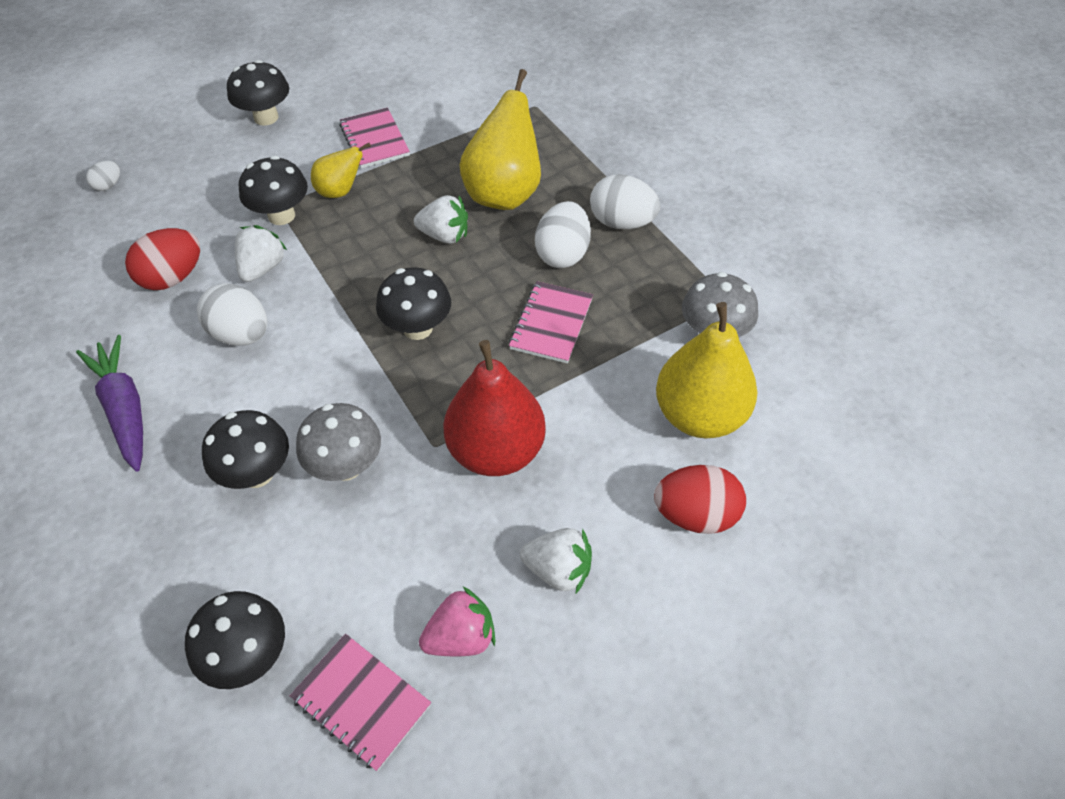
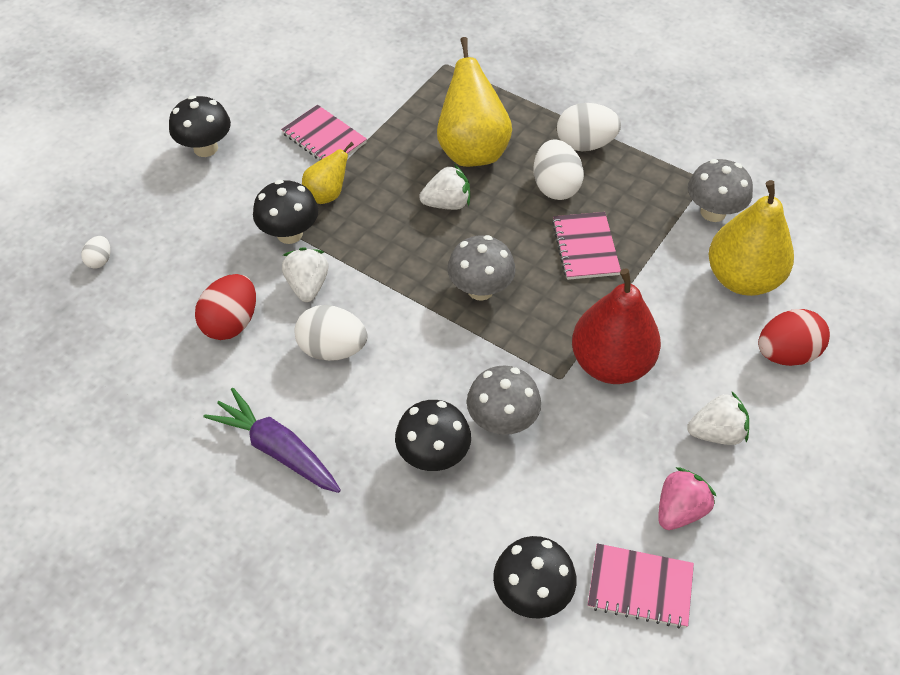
camera: 25 degrees left, 0 degrees up
(418, 328) = (480, 289): black mushroom -> grey mushroom

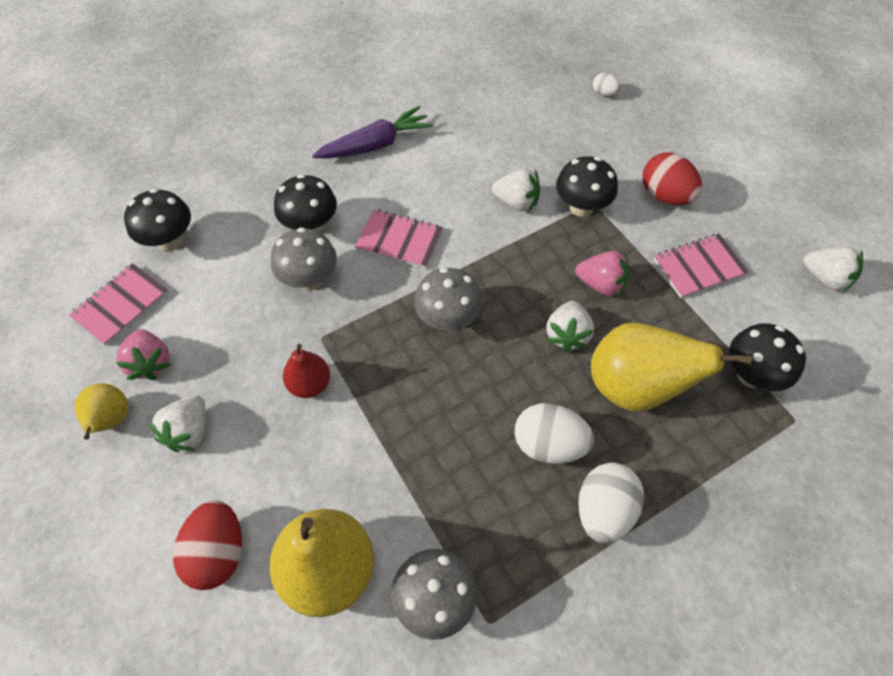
camera: 115 degrees right, 5 degrees up
(205, 148) = (714, 179): black mushroom -> black mushroom (751, 375)
(231, 323) = (503, 149): red egg -> red egg (665, 196)
(296, 64) = (825, 278): none -> white strawberry
(327, 195) = (618, 246): yellow pear -> yellow pear (111, 420)
(332, 349) = (443, 199): white egg -> none
(379, 196) = (601, 284): none -> pink strawberry
(585, 247) = (452, 431): pink notebook -> pink notebook (399, 240)
(611, 363) = (310, 384): red pear -> red pear, size x0.54

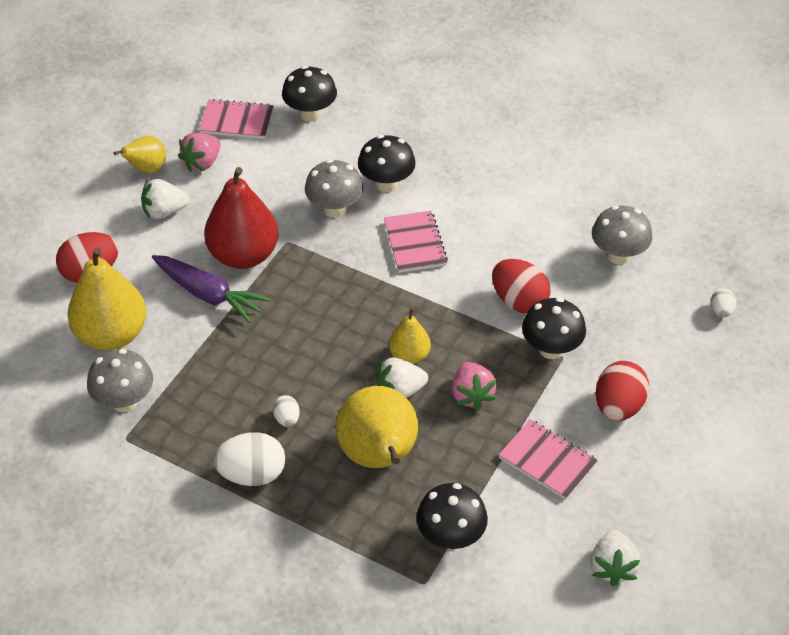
camera: 60 degrees right, 10 degrees down
(310, 384) = (243, 255): red pear -> red pear, size x1.86
(376, 145) = (507, 180): purple carrot -> purple carrot (209, 295)
(448, 319) = (359, 308): grey mushroom -> grey mushroom (618, 255)
(516, 202) = (519, 301): white strawberry -> red egg
(529, 307) = (409, 356): none -> yellow pear
(549, 445) = (287, 419): white egg -> white egg, size x0.51

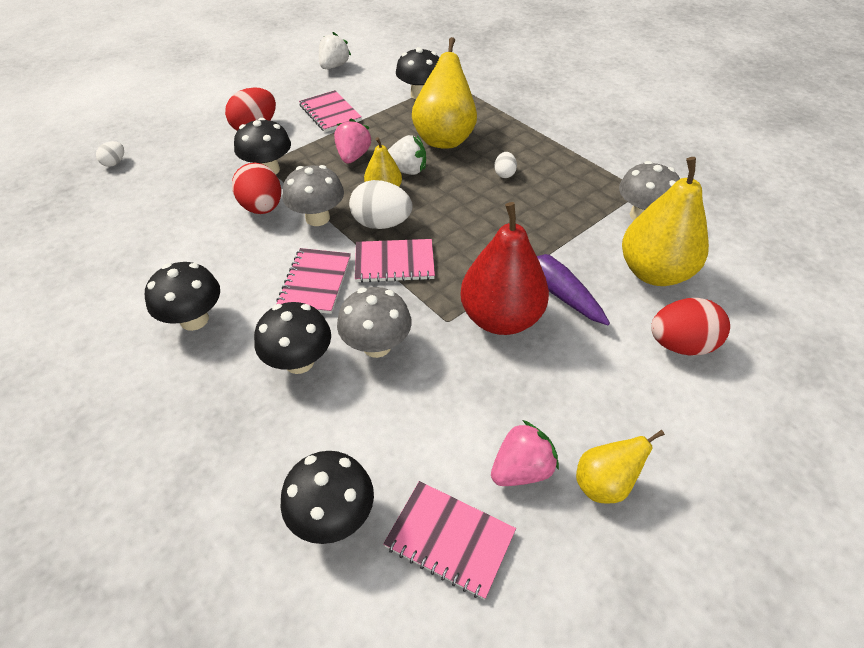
camera: 160 degrees left, 0 degrees up
(164, 212) = (585, 402): white strawberry -> none
(252, 474) = (542, 149): white egg -> white egg (381, 223)
(356, 279) = (394, 263): none -> pink notebook
(489, 190) = (194, 319): none -> black mushroom
(618, 255) = (142, 222): grey mushroom -> grey mushroom (317, 218)

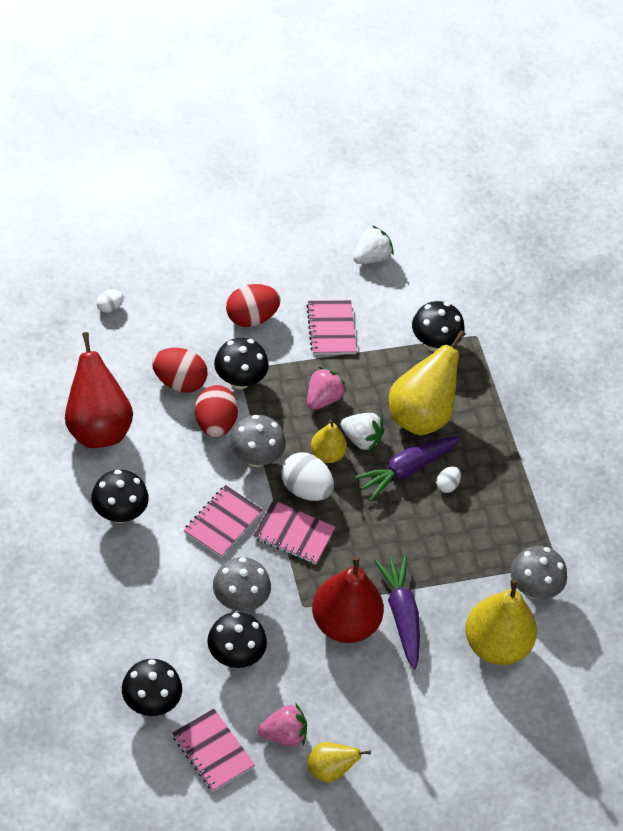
camera: 20 degrees right, 5 degrees up
(137, 255) = (97, 428): none -> red pear
(299, 361) = (179, 586): black mushroom -> black mushroom (235, 655)
(461, 177) = (406, 470): none -> purple carrot
(681, 345) = (463, 711): red egg -> red egg (179, 382)

